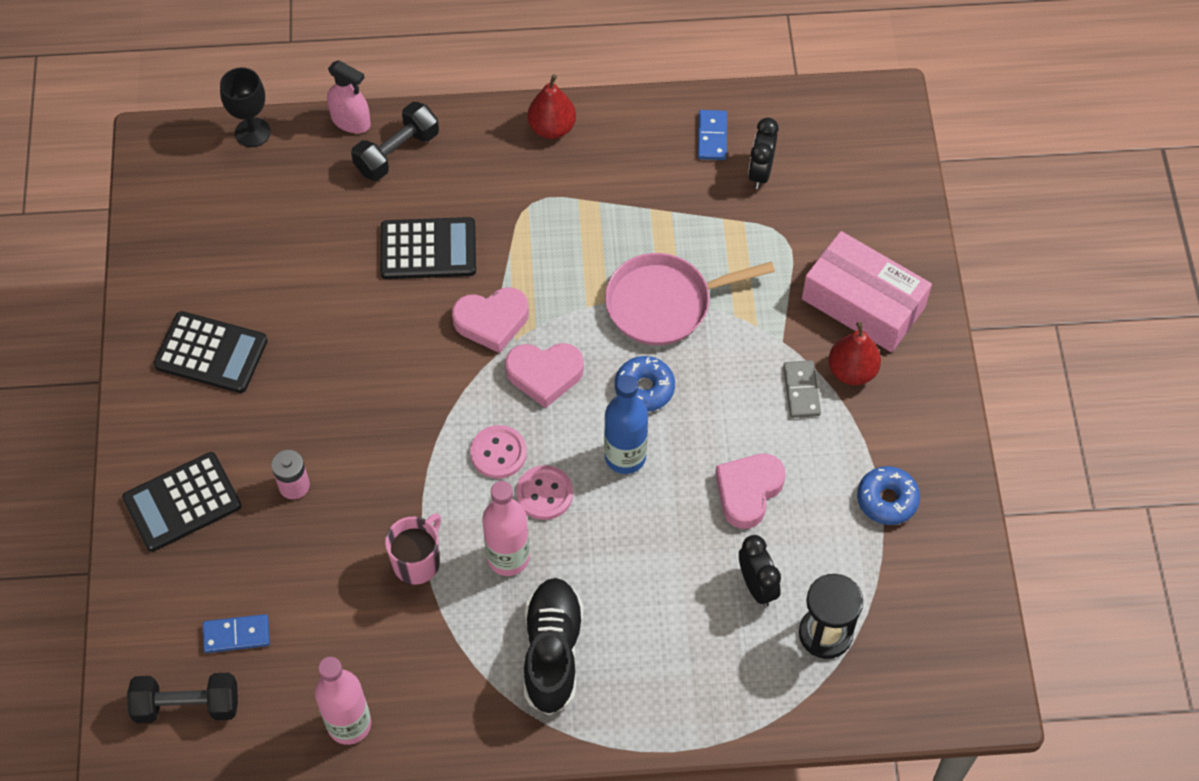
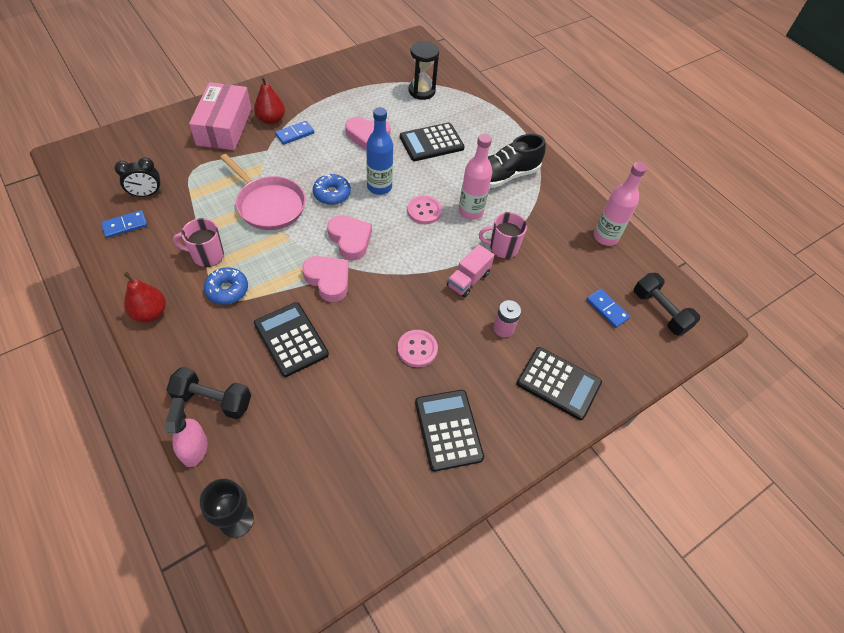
camera: 125 degrees left, 5 degrees down
(392, 486) = (468, 280): none -> pink truck
(498, 453) = (414, 240): pink button -> pink button (417, 349)
(610, 206) = (207, 255): none -> pink mug
(684, 580) = (431, 143): none -> black calculator
(757, 586) = (415, 118): black clock -> none
(801, 390) = (295, 134): grey domino -> blue domino
(887, 500) = (339, 90): blue donut -> blue donut (227, 290)

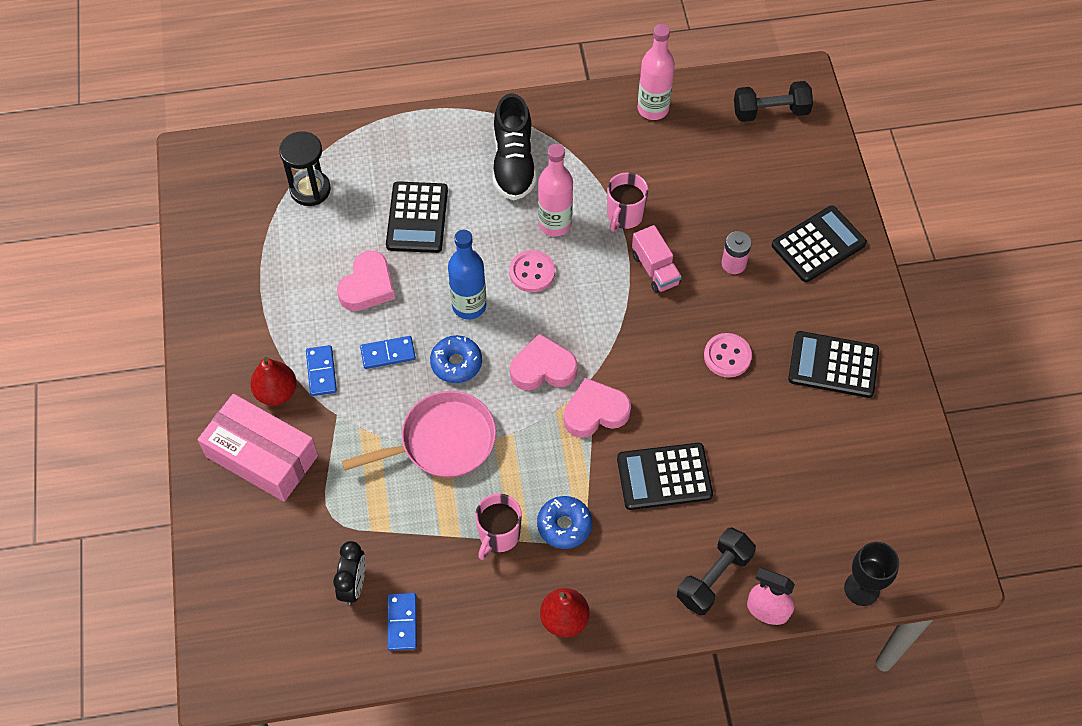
camera: 60 degrees left, 5 degrees up
(607, 309) = (748, 157): blue domino -> blue domino (388, 354)

